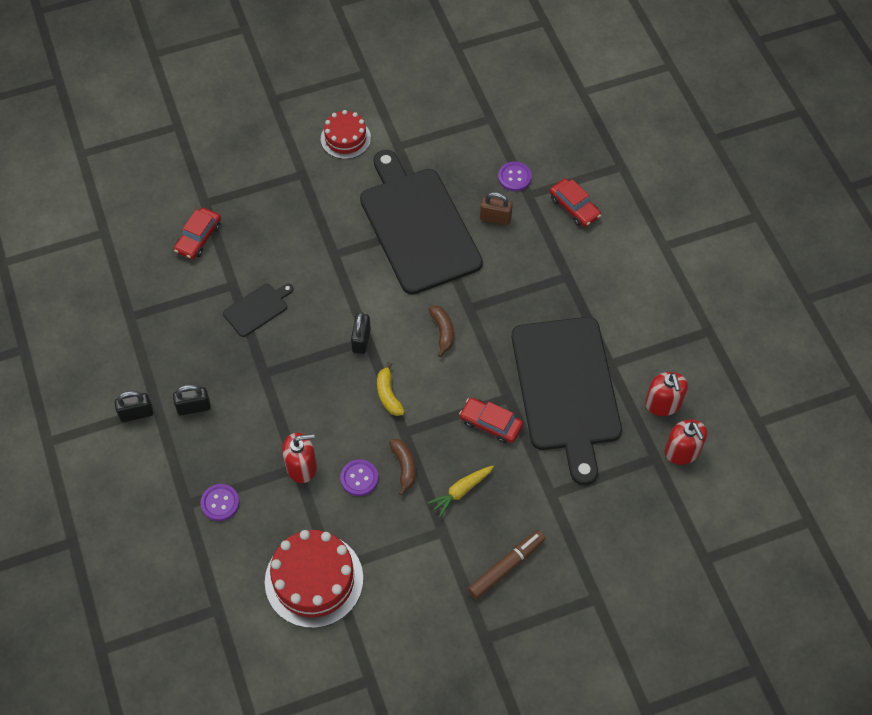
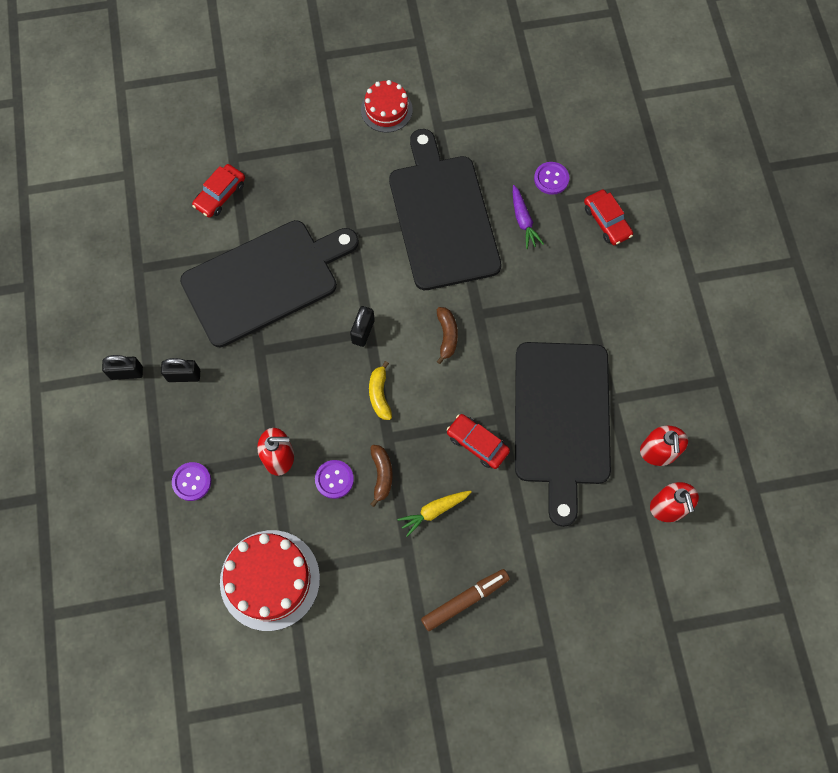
camera: 10 degrees right, 10 degrees up
(257, 309) = (265, 280): black cutting board -> black cutting board, size x2.37
(495, 218) = (523, 221): brown padlock -> purple carrot

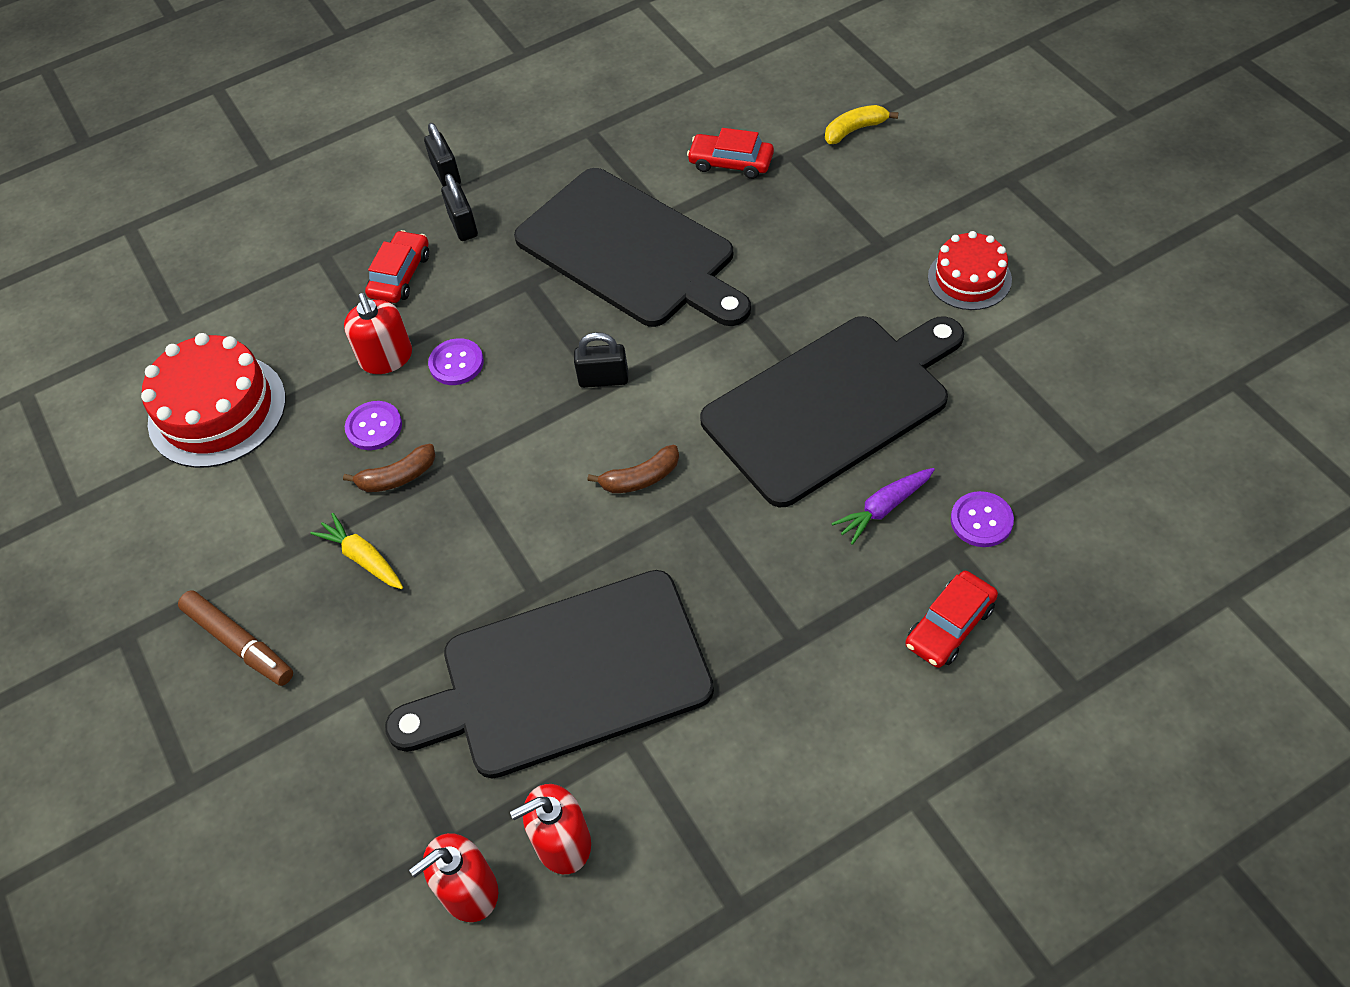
camera: 75 degrees right, 15 degrees down
(192, 482) = (325, 286): purple button -> purple button (456, 363)
(379, 394) = (516, 432): yellow banana -> yellow banana (855, 130)
(477, 443) = (484, 576): red car -> red car (400, 275)

